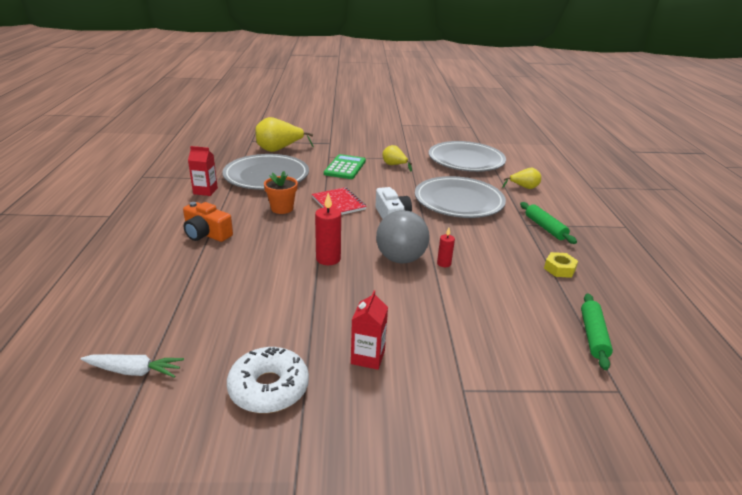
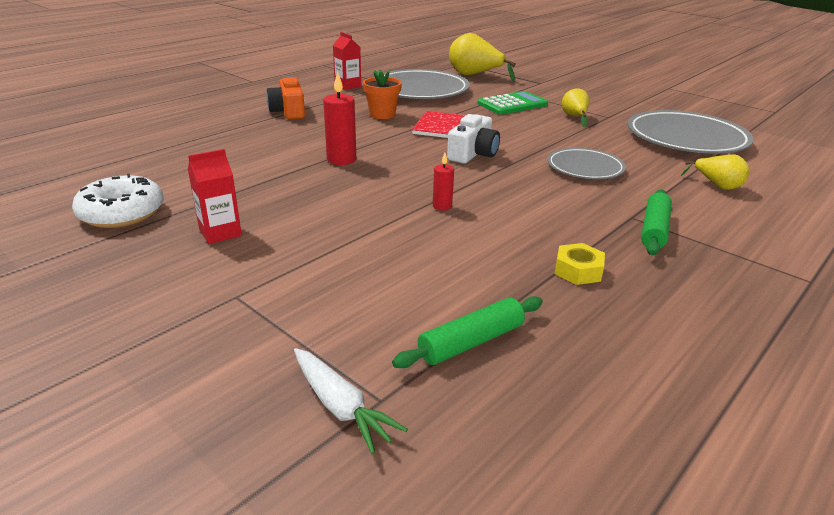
camera: 45 degrees right, 0 degrees up
(134, 371) = (83, 165): white carrot -> white carrot (340, 406)
(400, 259) = (406, 185): grey ball -> none
(458, 201) = (585, 168): grey plate -> grey plate, size x0.58

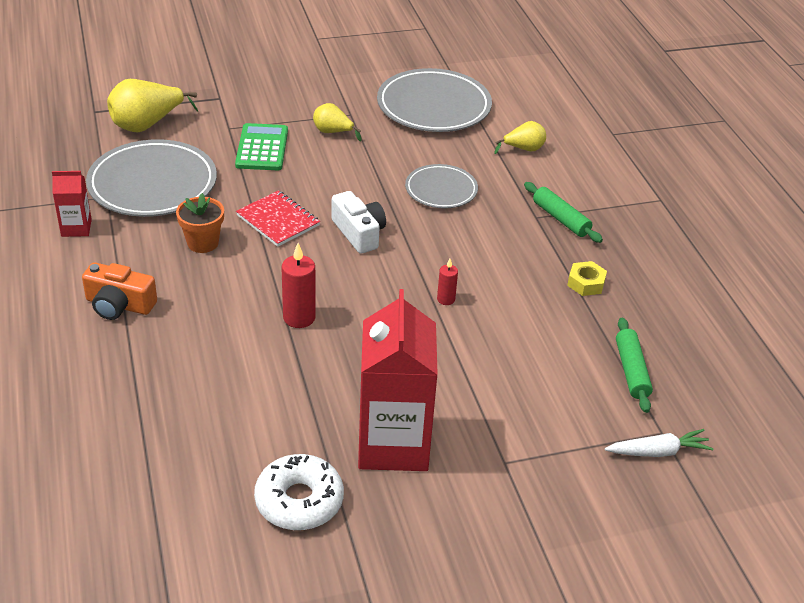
camera: 60 degrees left, 10 degrees up
(220, 233) = (393, 444): red carton -> red carton, size x2.12

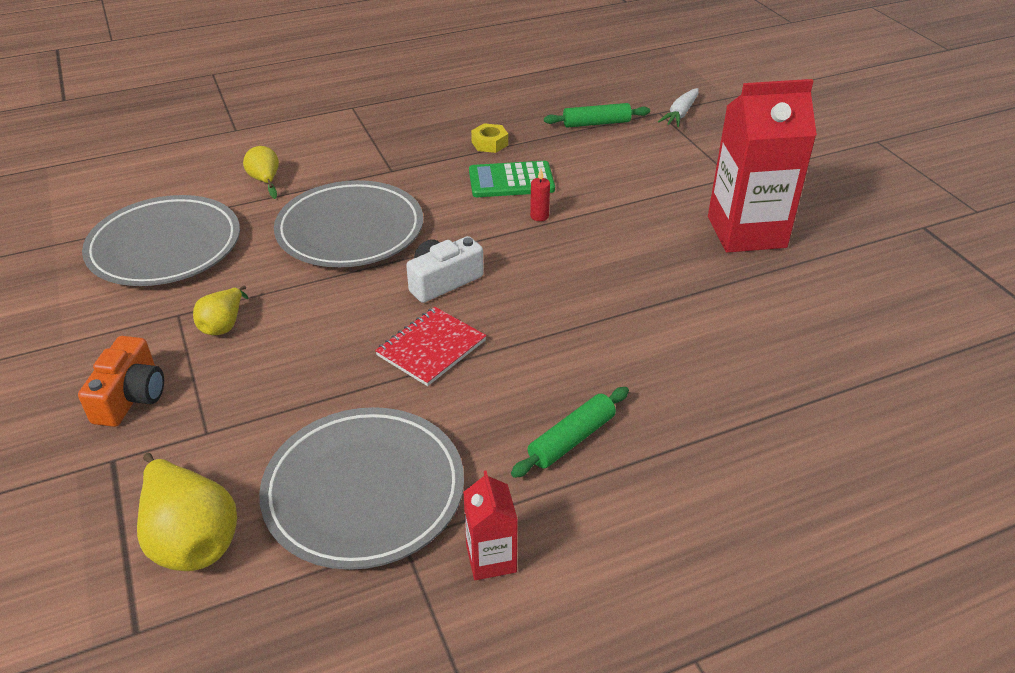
camera: 95 degrees left, 0 degrees up
(119, 305) = (641, 464): orange camera -> orange camera (131, 396)
(203, 243) = (493, 409): orange flower pot -> none
(262, 148) = (263, 388): green calculator -> green calculator (511, 180)
(299, 318) = (604, 307): red candle -> none
(299, 501) = (844, 276): white donut -> none
(441, 190) = (350, 230): grey plate -> grey plate, size x1.73
(561, 219) = (392, 157): green rolling pin -> green rolling pin (571, 439)
(658, 452) = (680, 114): white carrot -> white carrot turned 135 degrees counterclockwise

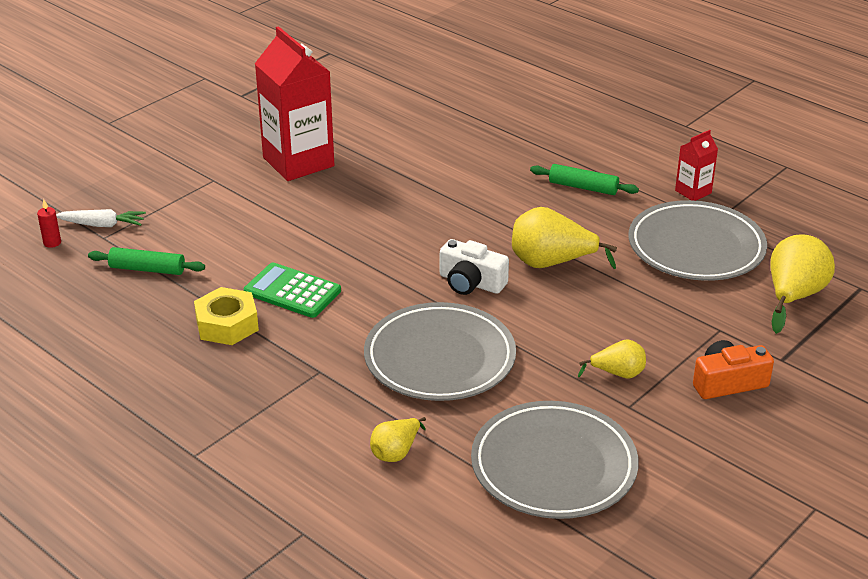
camera: 115 degrees left, 5 degrees down
(431, 348) = (551, 263): red notebook -> yellow pear
(489, 143) = (227, 324): yellow nut -> yellow nut, size x1.57
(511, 180) = (292, 291): green calculator -> green calculator turned 150 degrees clockwise
(539, 216) = (342, 260): red candle -> red candle (52, 243)
(596, 123) = (147, 269): green rolling pin -> green rolling pin turned 45 degrees counterclockwise

